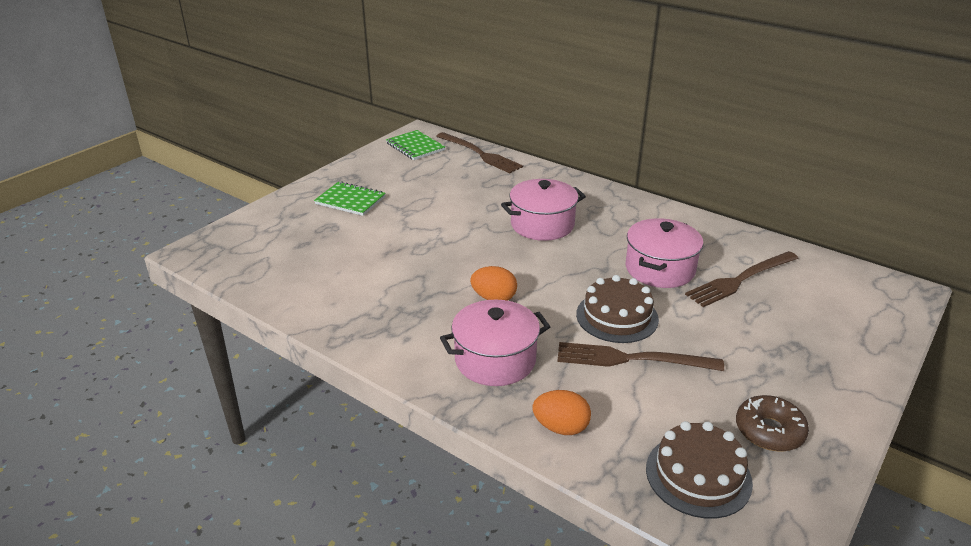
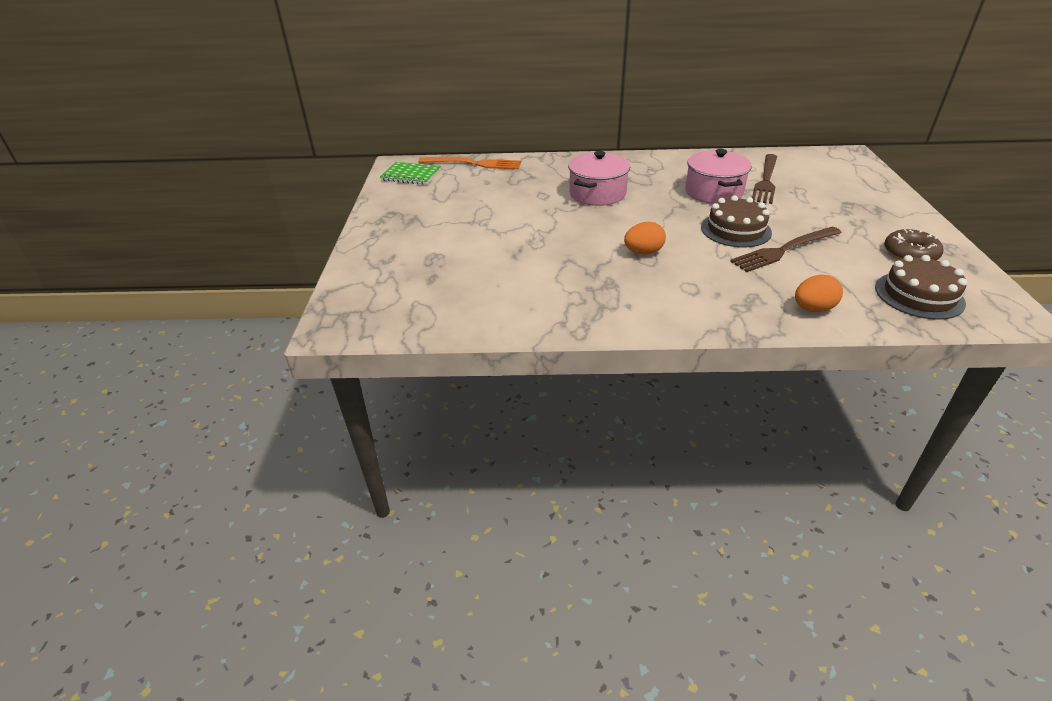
camera: 35 degrees left, 5 degrees up
(350, 200) = (420, 231): green notebook -> none
(480, 154) = (473, 164): brown fork -> orange fork
(495, 360) = (709, 290): pink pot -> none

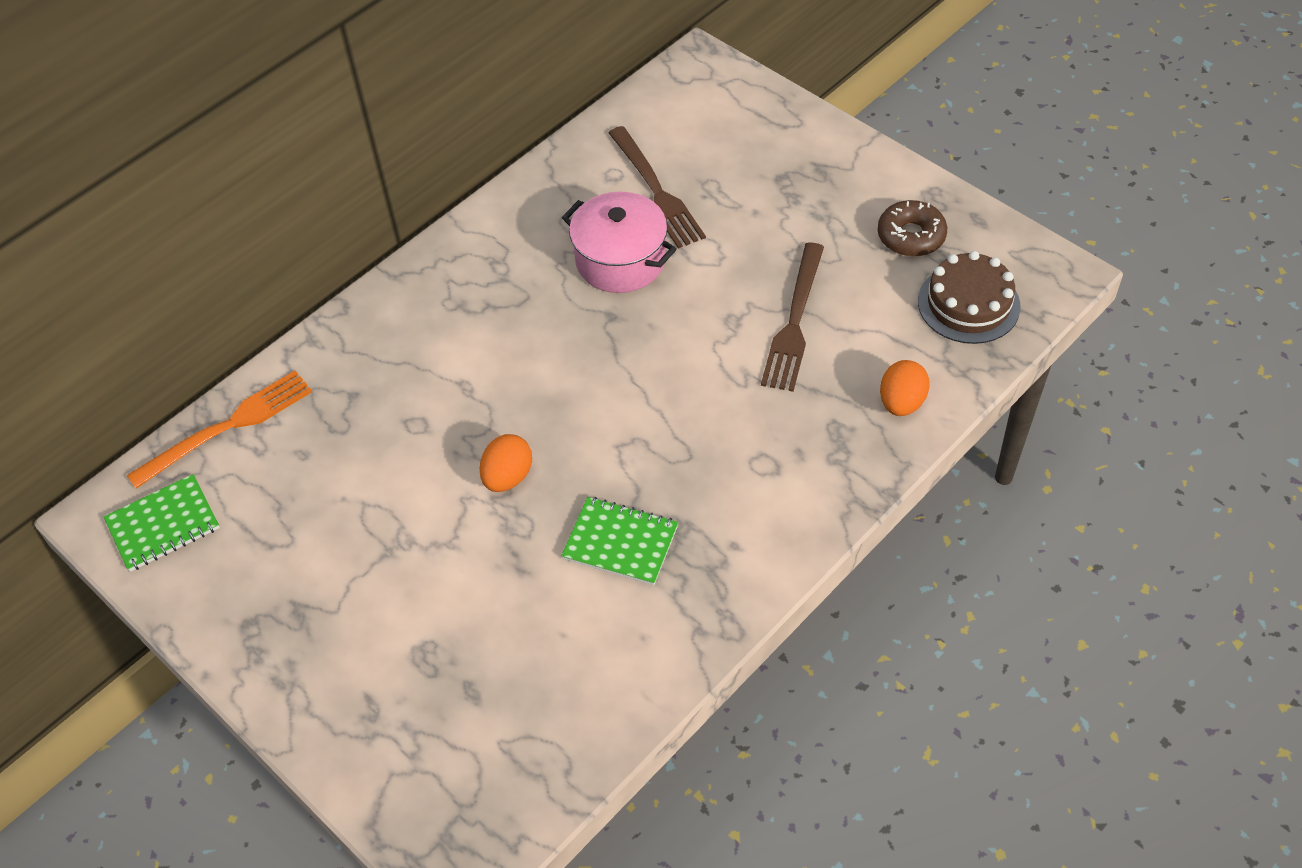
camera: 45 degrees left, 15 degrees up
(572, 272) = (620, 542): none -> green notebook
(597, 194) = (484, 368): pink pot -> none
(643, 252) = (658, 443): orange egg -> orange egg (508, 477)
(735, 230) = (714, 321): brown cake -> none

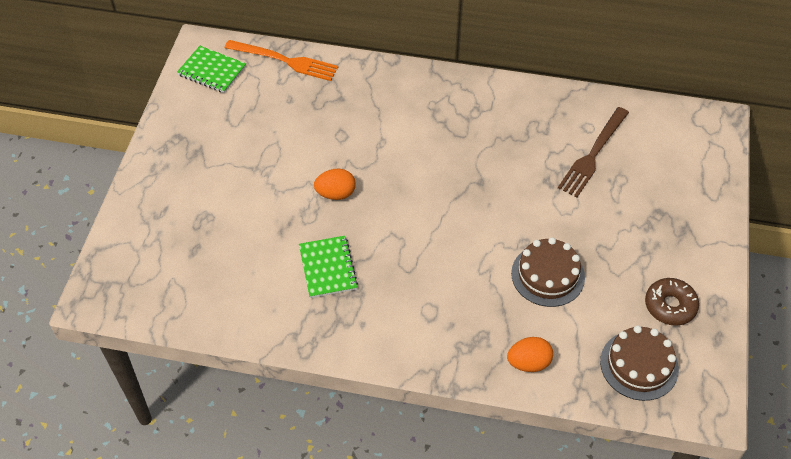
camera: 55 degrees right, 0 degrees up
(620, 260) = (525, 165): pink pot -> none
(794, 322) = (548, 275): brown fork -> brown cake

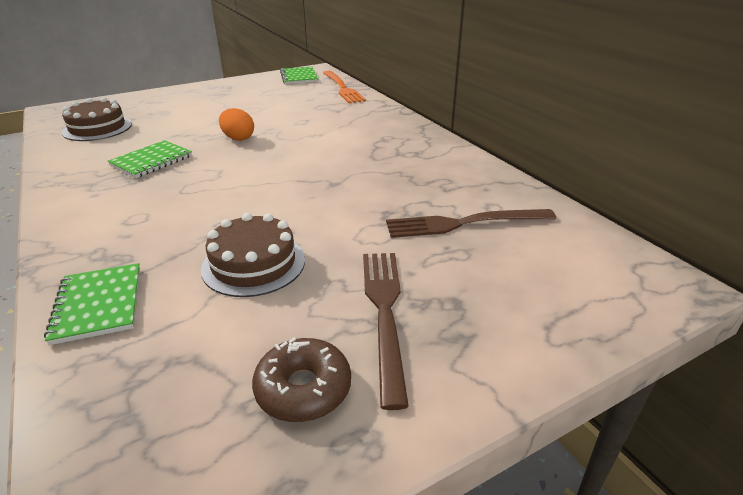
camera: 50 degrees right, 20 degrees down
(528, 363) = (98, 304): orange egg -> green notebook
(639, 365) = (155, 408): brown cake -> brown cake (97, 128)
(643, 244) = (385, 312): none -> brown fork

